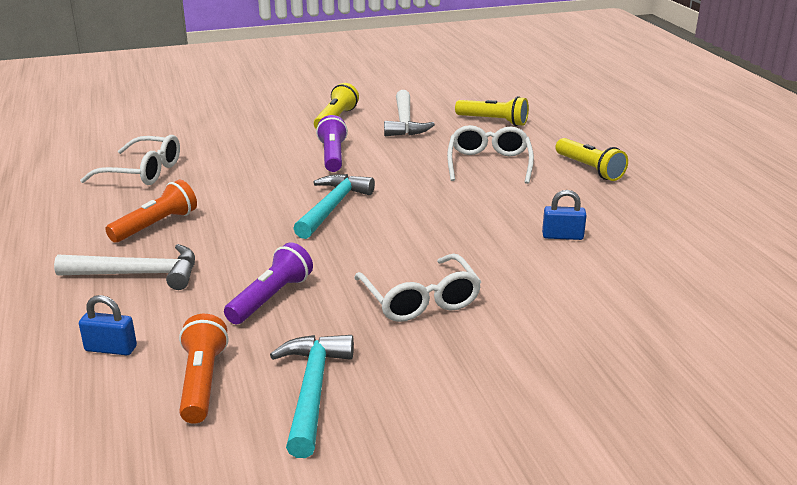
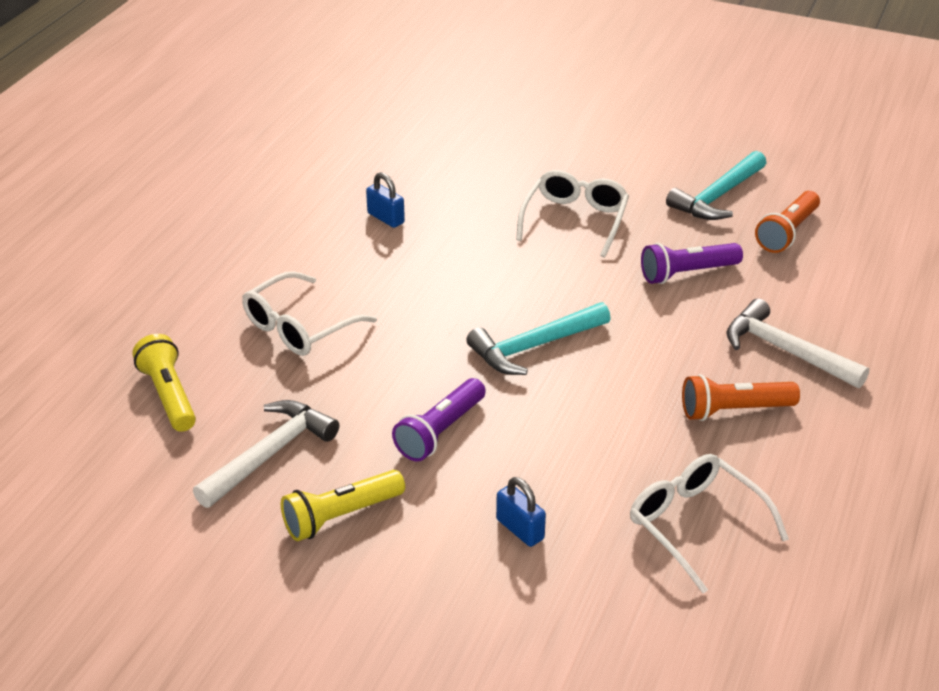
camera: 140 degrees left, 10 degrees up
(111, 349) = (842, 286): blue padlock -> blue padlock (520, 529)
(589, 169) = (224, 270): yellow flashlight -> none

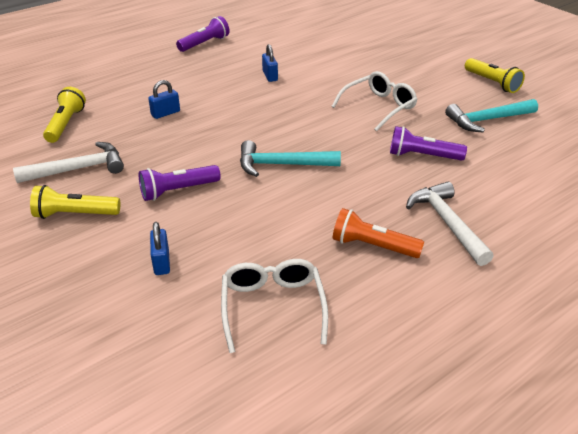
camera: 30 degrees right, 0 degrees up
(232, 192) = (205, 43): none -> purple flashlight
(299, 327) = (165, 113): white glasses -> blue padlock
(679, 139) = (492, 83): none -> yellow flashlight
(787, 233) = (518, 154): orange flashlight -> none

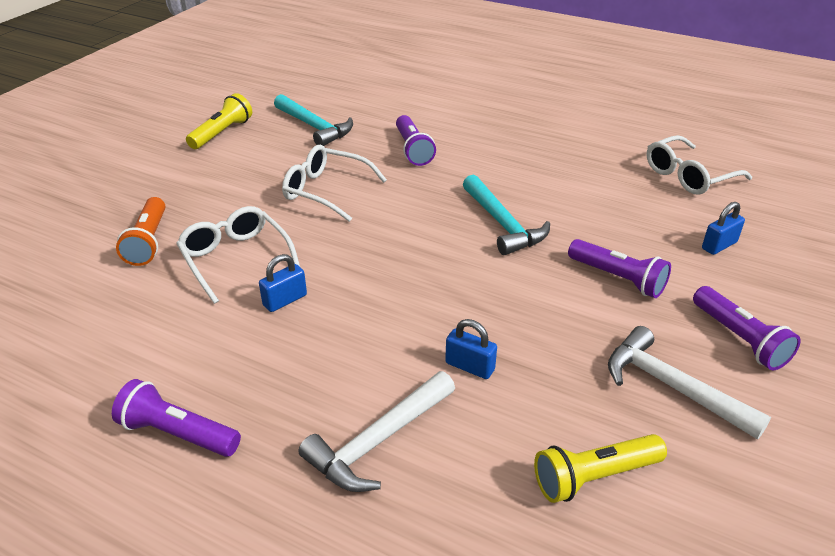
camera: 115 degrees left, 0 degrees up
(75, 214) = (739, 339): yellow flashlight -> purple flashlight
(320, 68) = (236, 259): none -> white glasses
(372, 246) = (571, 150): orange flashlight -> orange flashlight (148, 242)
(447, 223) = (507, 125): white hammer -> white hammer (378, 441)

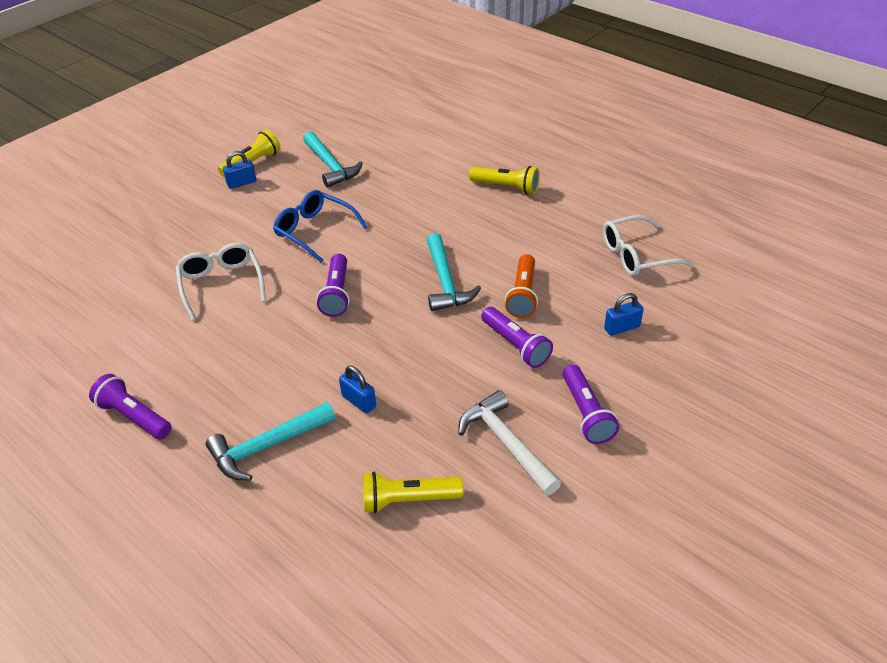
camera: 15 degrees right, 5 degrees up
(148, 242) = (162, 260): orange flashlight -> orange flashlight (522, 295)
(285, 300) = (245, 325): blue padlock -> blue padlock (242, 183)
(326, 191) = (315, 231): white glasses -> blue glasses
(378, 441) = (267, 446): white hammer -> turquoise hammer
(413, 150) = (404, 199): purple flashlight -> purple flashlight (336, 294)
(517, 129) = (506, 187): none -> yellow flashlight

